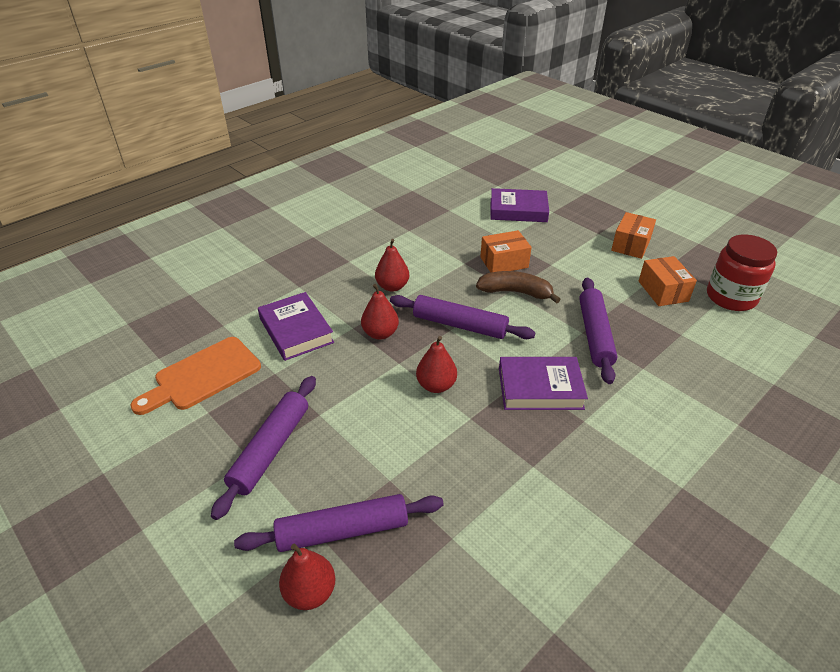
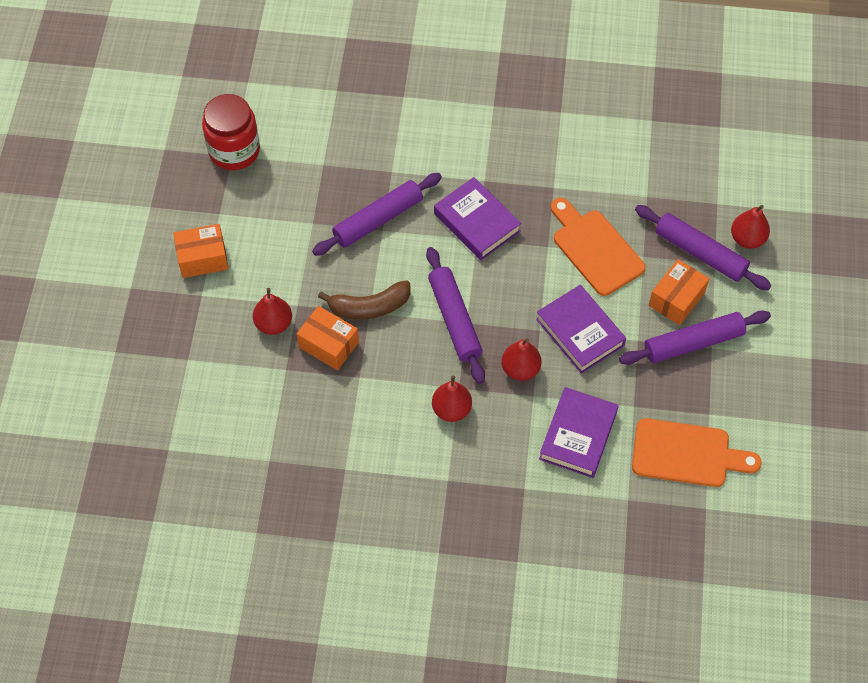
camera: 130 degrees left, 20 degrees up
(434, 449) = (595, 249): none -> orange cutting board
(436, 385) = (538, 288): red pear -> red pear (274, 324)
(515, 292) = (369, 307): brown banana -> brown banana turned 75 degrees counterclockwise
(518, 210) = (212, 393): purple book -> purple book (580, 332)
(663, 291) = (267, 201): orange box -> orange box (676, 299)

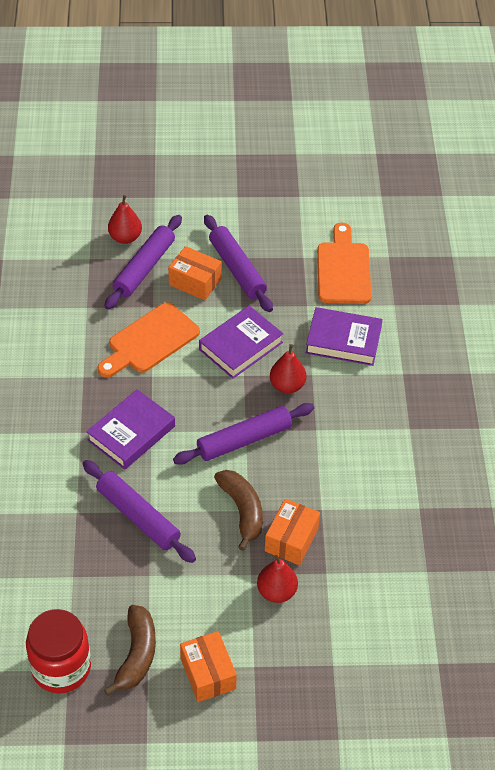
camera: 100 degrees left, 10 degrees down
(234, 206) = (137, 654): none -> brown banana
(451, 409) = (339, 432): red pear -> none

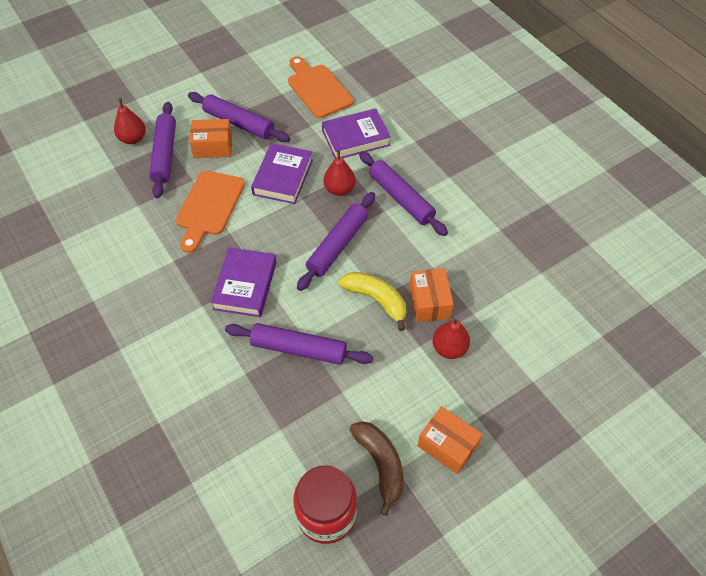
camera: 30 degrees left, 5 degrees up
(242, 510) = (376, 300): brown banana -> yellow banana
(342, 425) = (401, 198): none -> purple rolling pin

